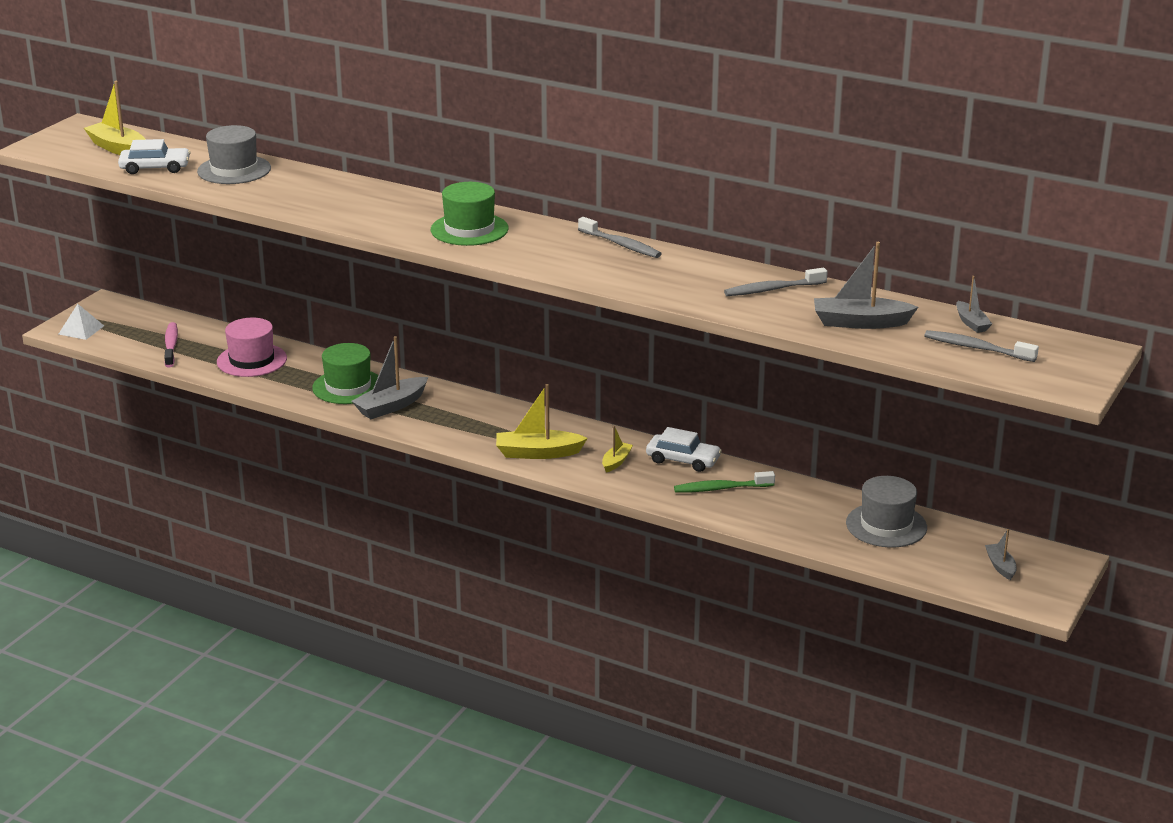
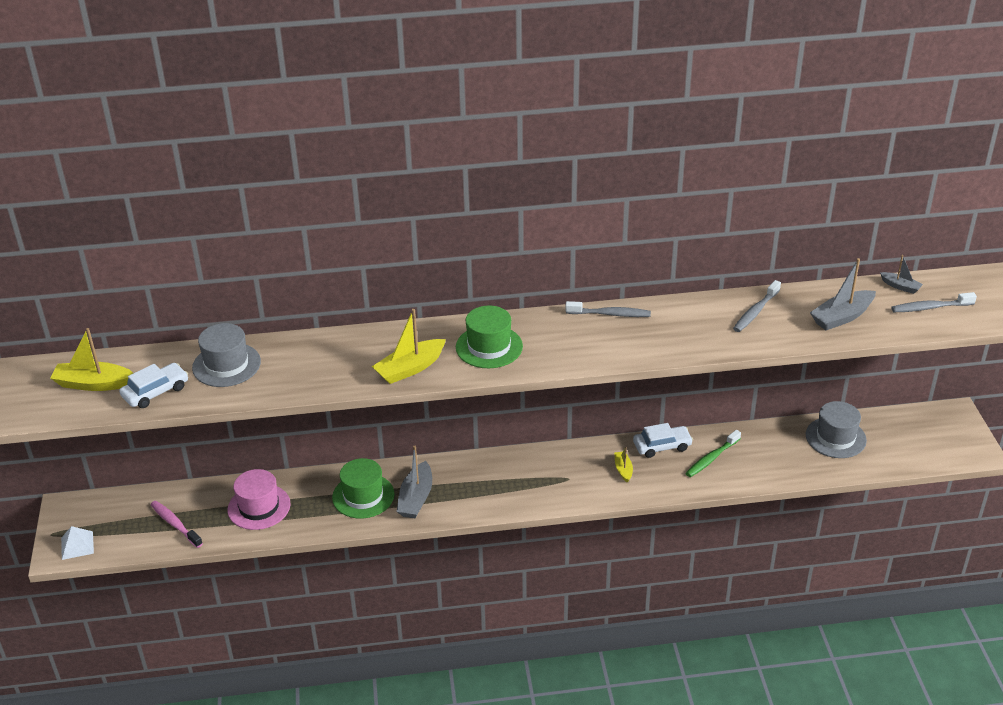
camera: 35 degrees left, 10 degrees up
(538, 453) = (565, 489): yellow boat -> yellow boat (410, 368)
(1000, 566) = (928, 436): grey boat -> none

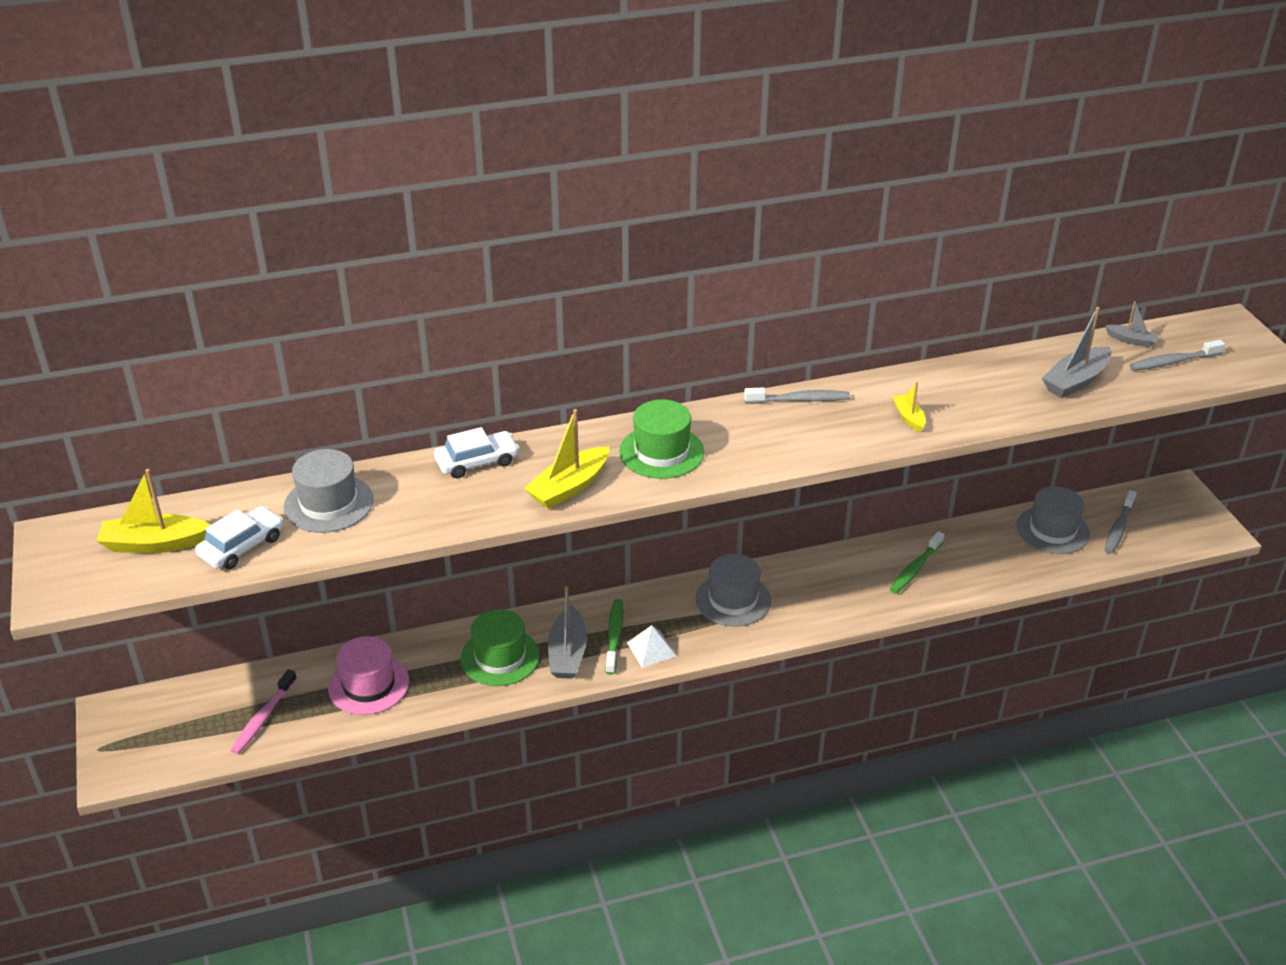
camera: 10 degrees left, 0 degrees up
(77, 545) = (137, 760): white pyramid -> white pyramid (651, 649)
(175, 524) = (263, 718): pink toothbrush -> pink toothbrush turned 105 degrees counterclockwise
(455, 488) = (614, 636): none -> green toothbrush
(556, 469) = (733, 600): none -> grey hat
(623, 470) = (814, 593): yellow boat -> yellow boat (908, 417)
(662, 446) = (852, 559): white car -> white car (477, 462)
(755, 312) = (972, 383): grey toothbrush -> grey toothbrush (1118, 528)

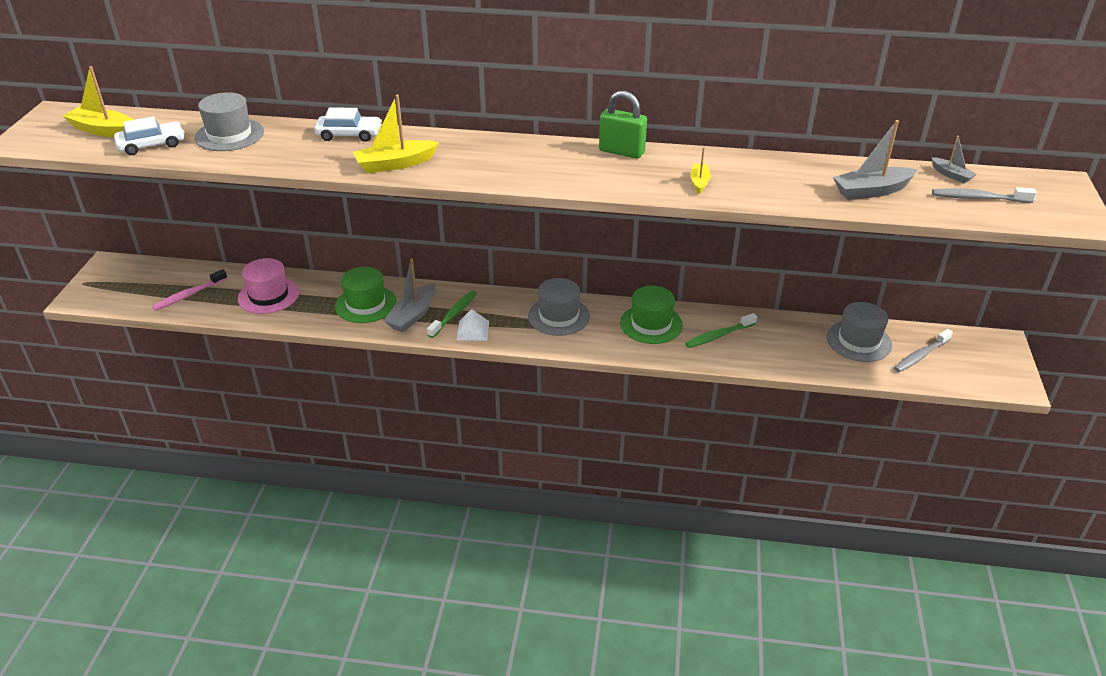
camera: 25 degrees right, 0 degrees up
(661, 452) = (483, 159): green hat -> green hat (651, 324)
(799, 400) = (621, 152): grey toothbrush -> green padlock

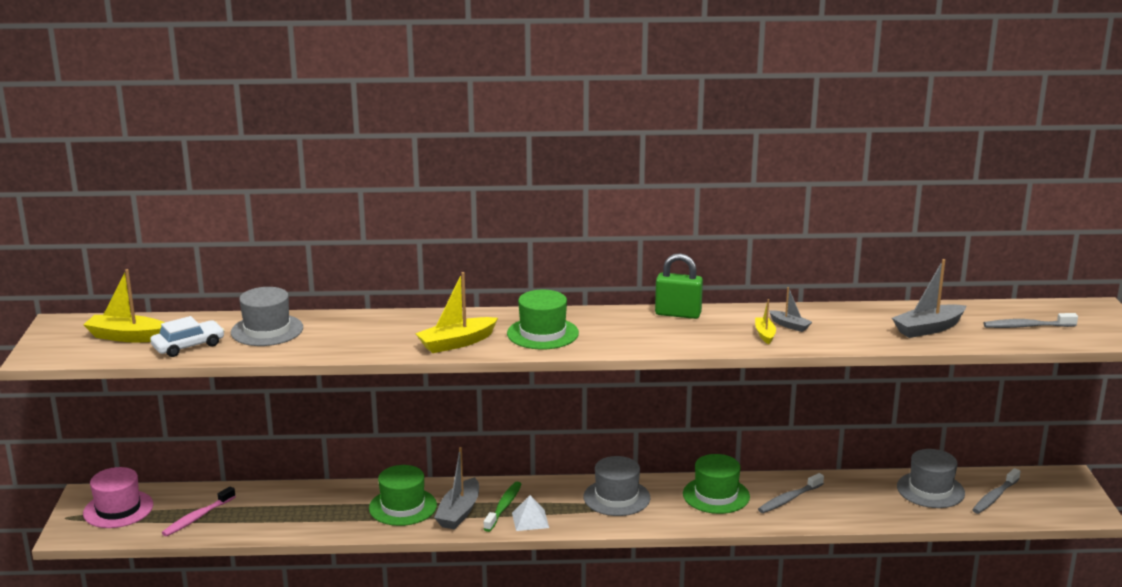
camera: 10 degrees left, 15 degrees down
(268, 295) = (289, 509): pink hat -> pink hat (118, 509)
(349, 135) = (394, 320): white car -> none
(481, 161) = (542, 333): none -> green hat
(718, 336) = (789, 499): green toothbrush -> grey toothbrush
(951, 175) = (996, 309): grey boat -> grey boat (789, 325)

